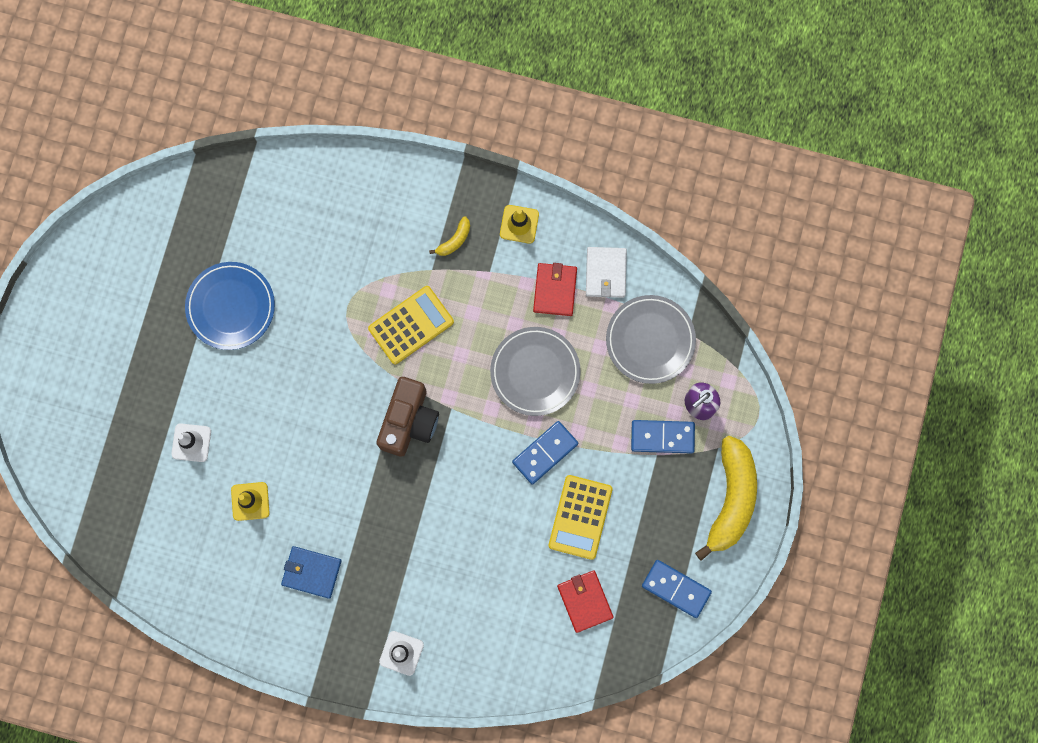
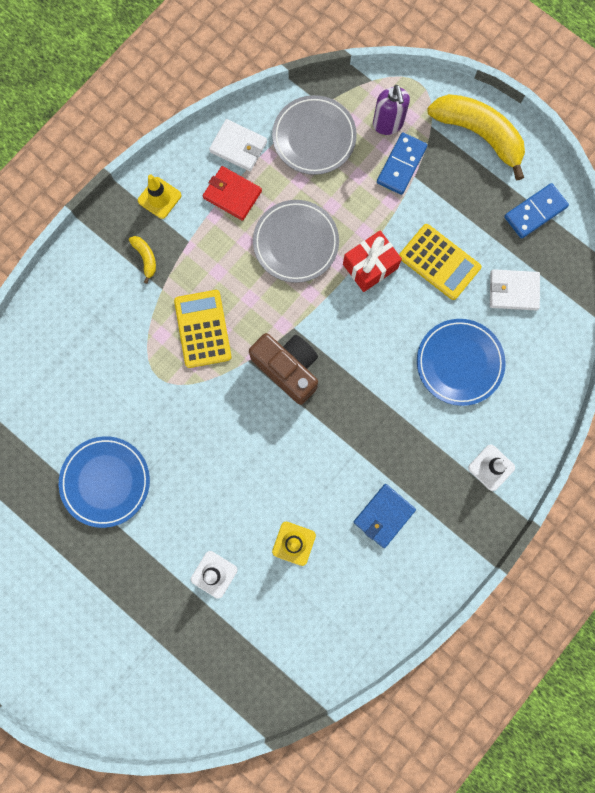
camera: 65 degrees left, 0 degrees up
(489, 579) = (459, 363): none -> blue plate
(545, 453) = (370, 266): blue domino -> red gift
(584, 601) = (513, 291): red wallet -> white wallet

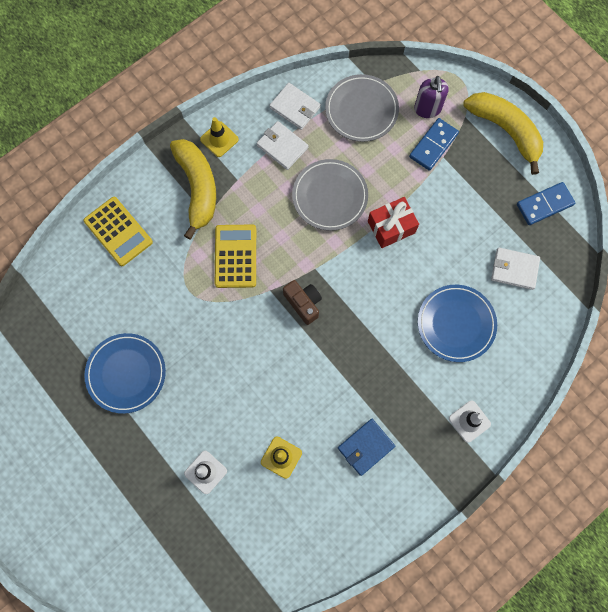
camera: 10 degrees right, 5 degrees down
(146, 258) = (198, 188): yellow banana -> yellow banana, size x2.36
(232, 194) = (282, 146): red wallet -> white wallet
(288, 369) = (303, 303): brown camera -> brown camera, size x0.66
(439, 262) = (452, 233): yellow calculator -> yellow calculator (118, 231)

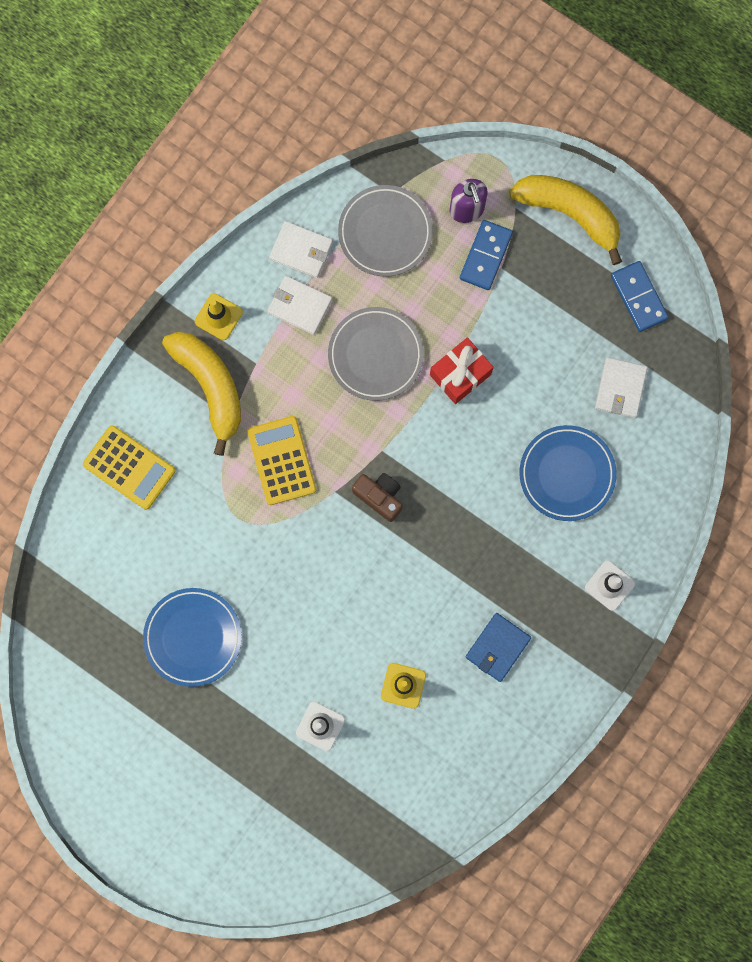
camera: 15 degrees left, 5 degrees up
(514, 269) = (620, 388): white wallet -> white wallet turned 75 degrees counterclockwise
(544, 204) = (638, 297): blue domino -> blue domino turned 75 degrees counterclockwise

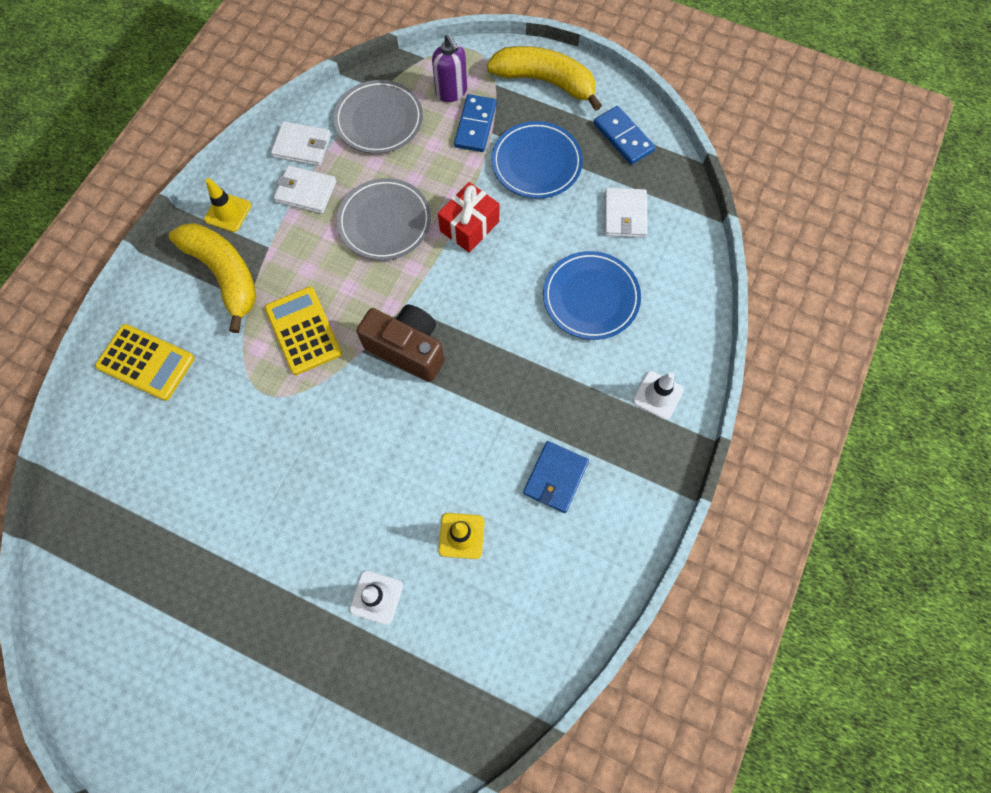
camera: 10 degrees left, 10 degrees down
(193, 637) = (225, 524): blue plate -> blue plate (536, 163)
(379, 497) = (407, 349): brown camera -> brown camera, size x1.52

